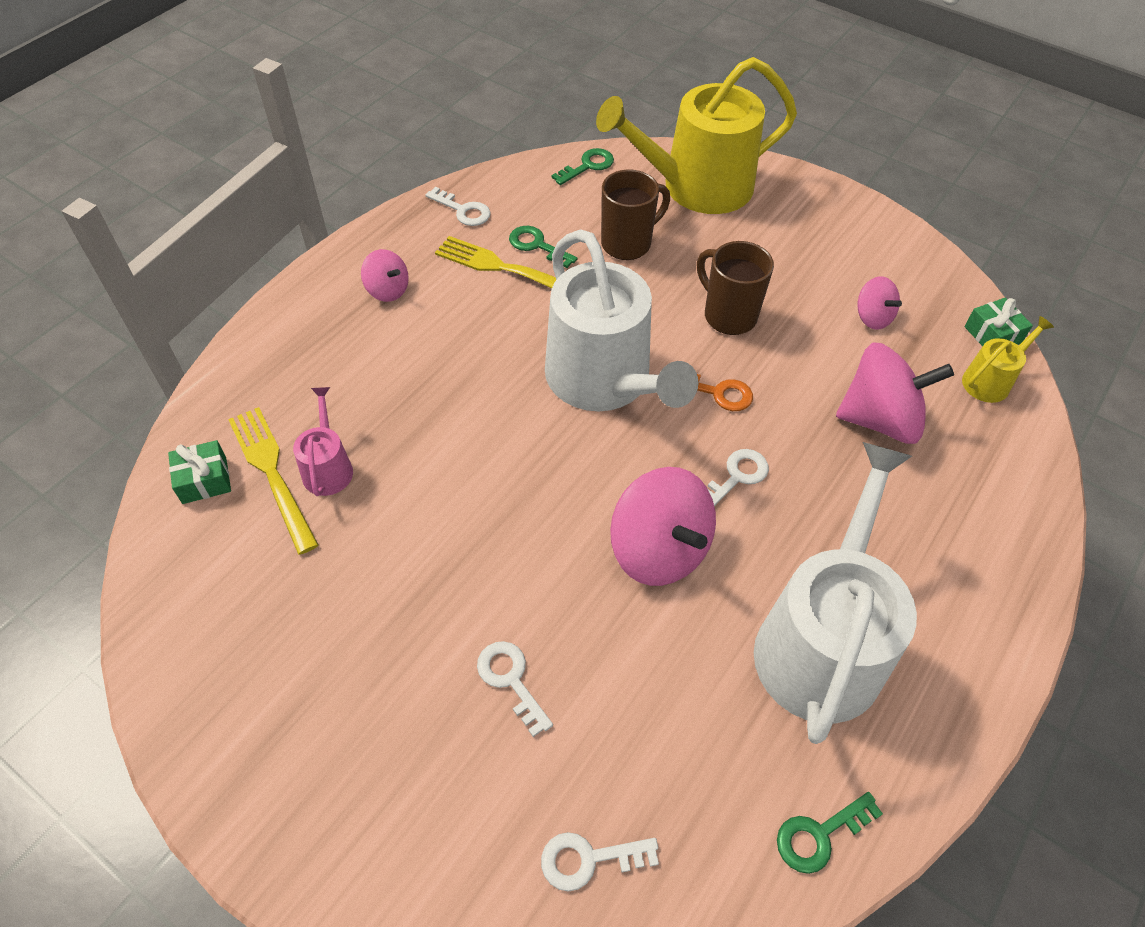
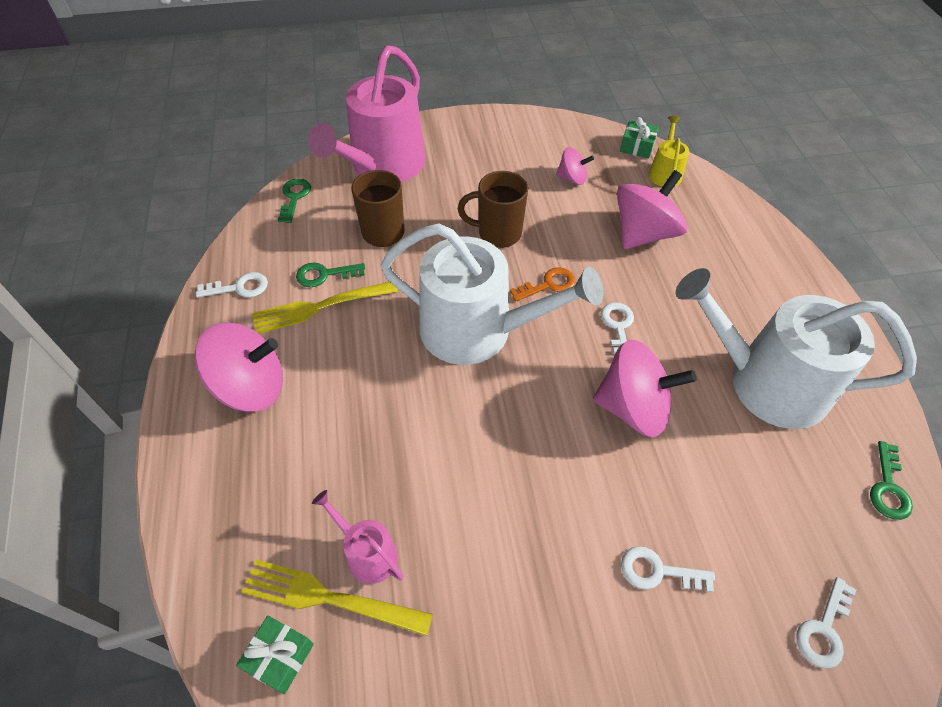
camera: 45 degrees left, 0 degrees up
(388, 290) = (251, 387): pink spinning top -> pink spinning top, size x1.88
(697, 187) = (383, 166): yellow watering can -> pink watering can
(821, 642) = (766, 382): white watering can -> white watering can turned 45 degrees counterclockwise

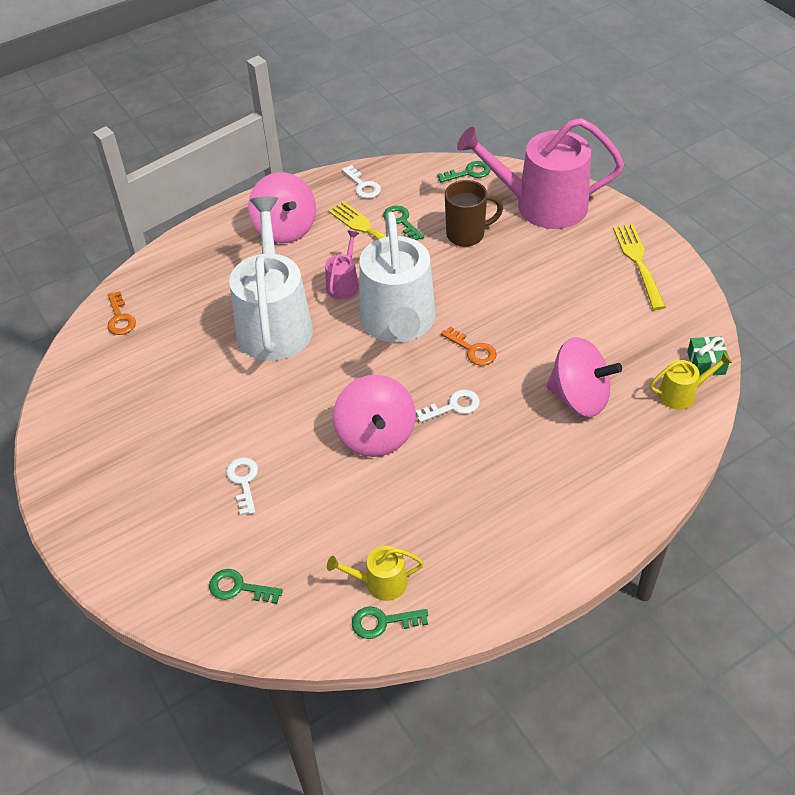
camera: 70 degrees right, 5 degrees down
(280, 657) = (120, 318): green gift -> orange key
(329, 598) = (160, 325): yellow fork -> yellow fork (638, 263)
(367, 553) = (195, 330): pink watering can -> pink watering can (344, 284)
(498, 233) = (511, 301): brown mug -> none
(572, 178) = (619, 328): pink spinning top -> none
(766, 382) = (450, 520): white watering can -> white watering can (274, 323)
(824, 629) = (239, 588): white key -> green key
(836, 472) = (380, 583): none -> yellow watering can

